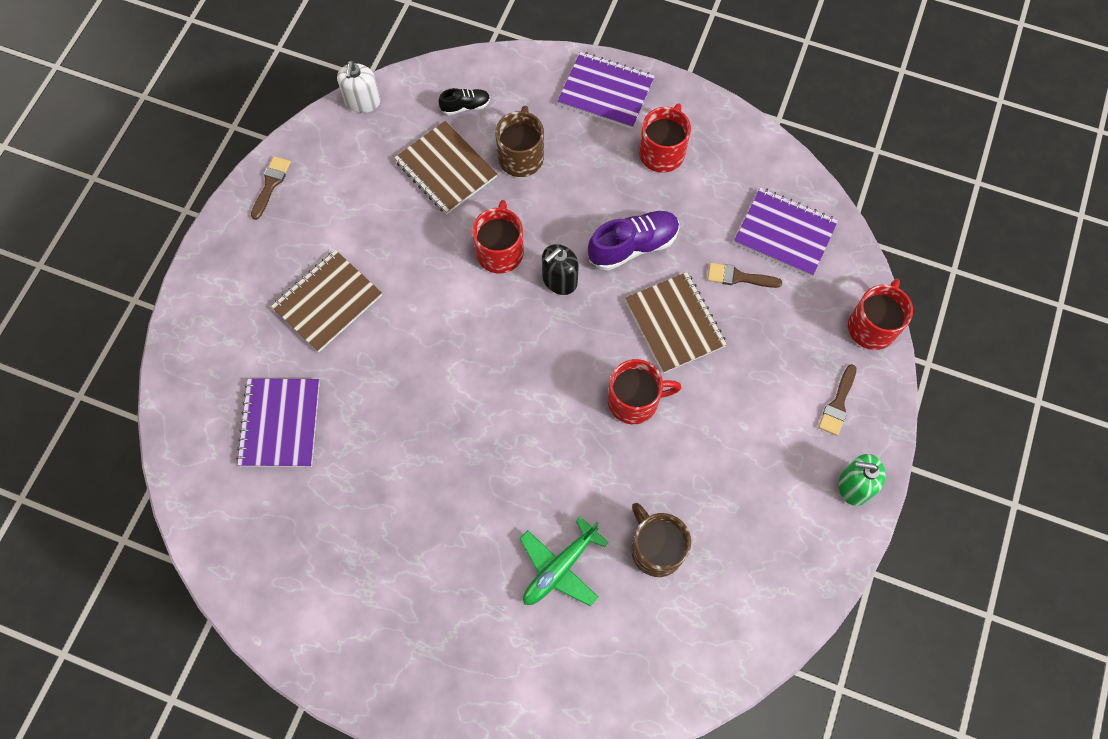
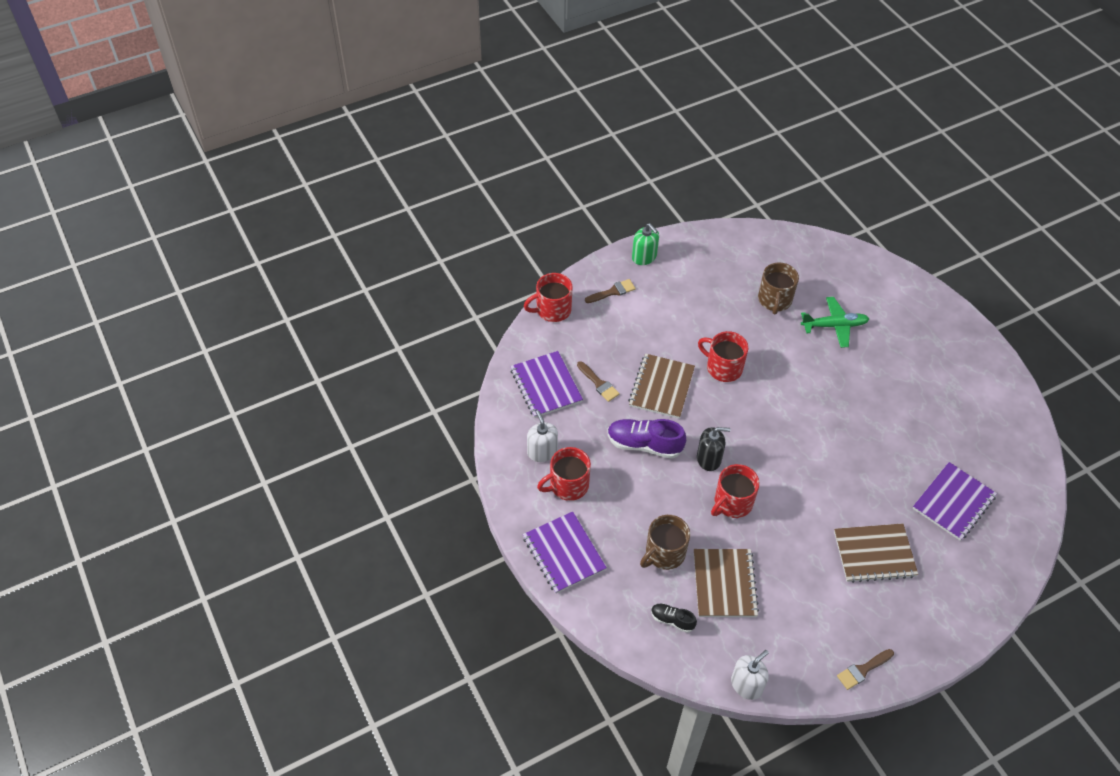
camera: 140 degrees left, 15 degrees down
(717, 165) = (542, 452): none -> white soap dispenser

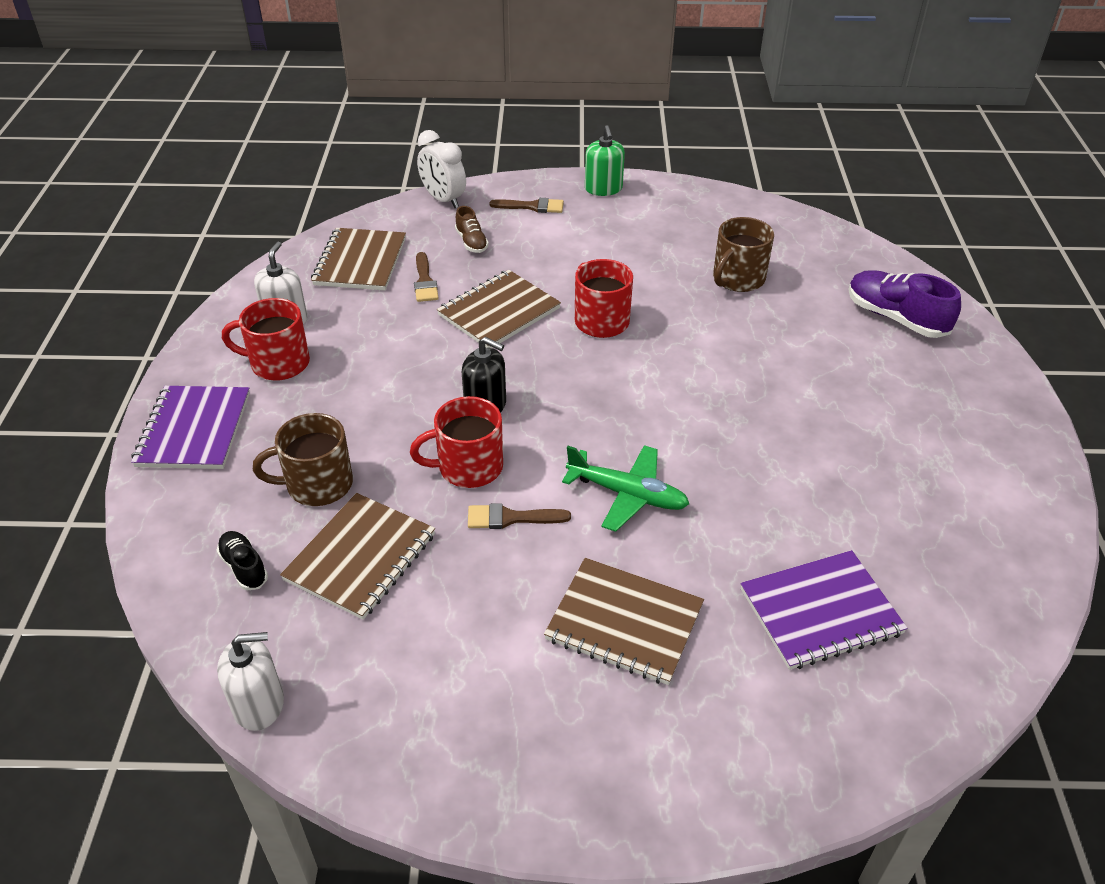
camera: 30 degrees right, 10 degrees down
(546, 385) = (360, 262): purple notebook -> brown notebook
(552, 310) = (443, 200): red mug -> white clock
(600, 339) = (471, 242): none -> brown shoe
(644, 444) = (416, 359): purple shoe -> purple shoe (895, 318)
(834, 326) = (802, 331): green plane -> green plane (627, 494)
(863, 670) = (457, 779): brown brush -> brown brush (511, 518)

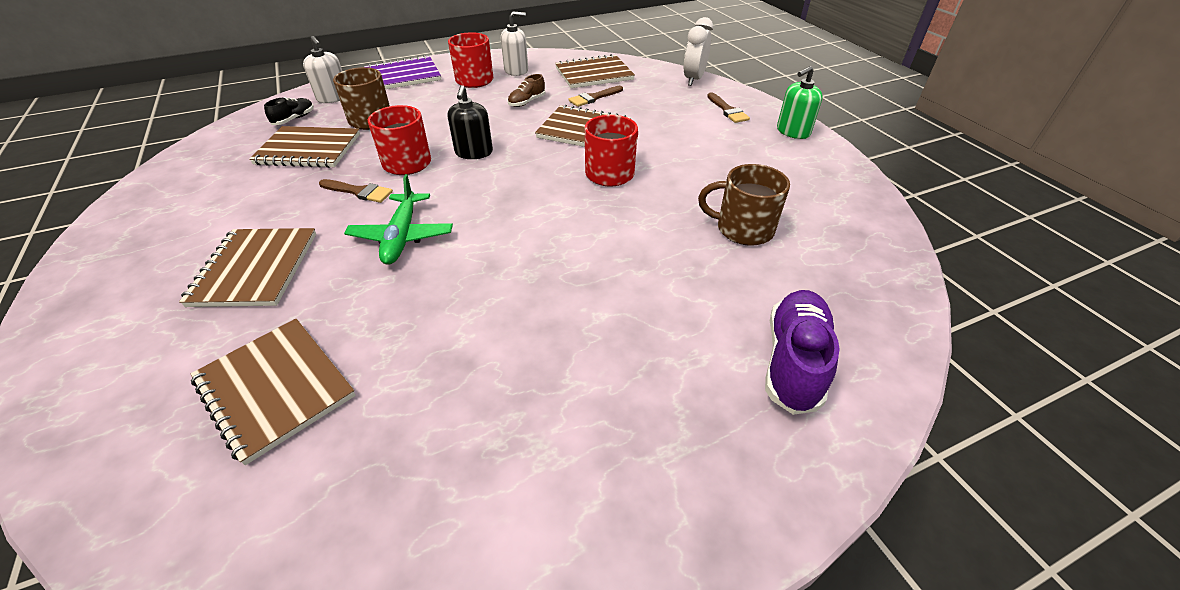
camera: 65 degrees right, 0 degrees up
(259, 704) = (186, 152): white soap dispenser -> white soap dispenser (333, 98)
(471, 242) = (655, 101): brown shoe -> brown shoe (527, 102)
(511, 518) = (359, 192): brown brush -> brown brush turned 135 degrees clockwise
(820, 611) = (275, 388): purple notebook -> brown notebook

